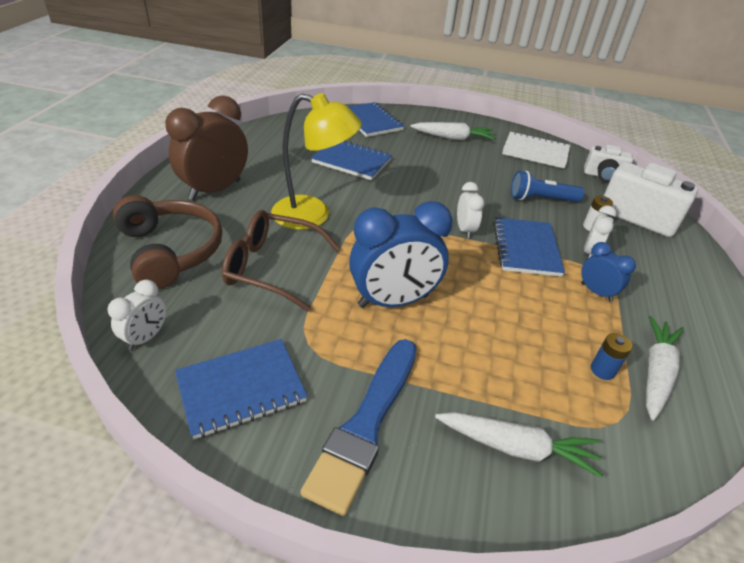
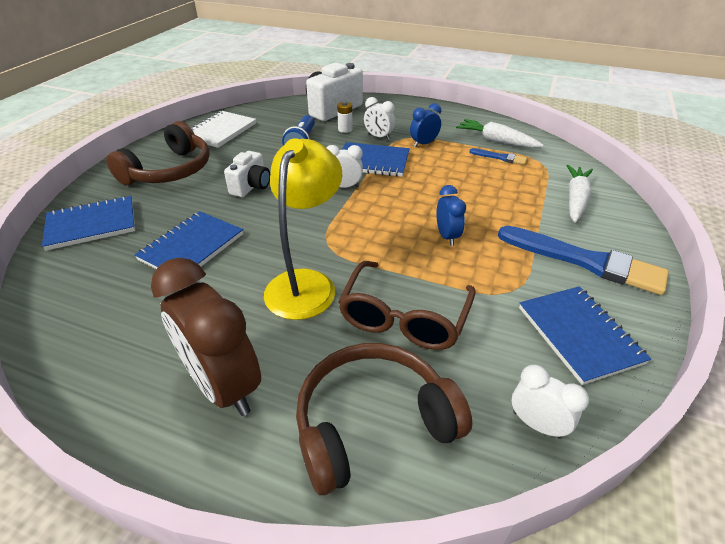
camera: 80 degrees left, 0 degrees up
(393, 301) = (447, 236): blue clock -> blue clock, size x0.51
(453, 138) = (169, 170): white carrot -> brown headphones
(602, 370) = (500, 157): blue battery -> blue brush
(603, 176) = (273, 110): white camera -> white camera (251, 186)

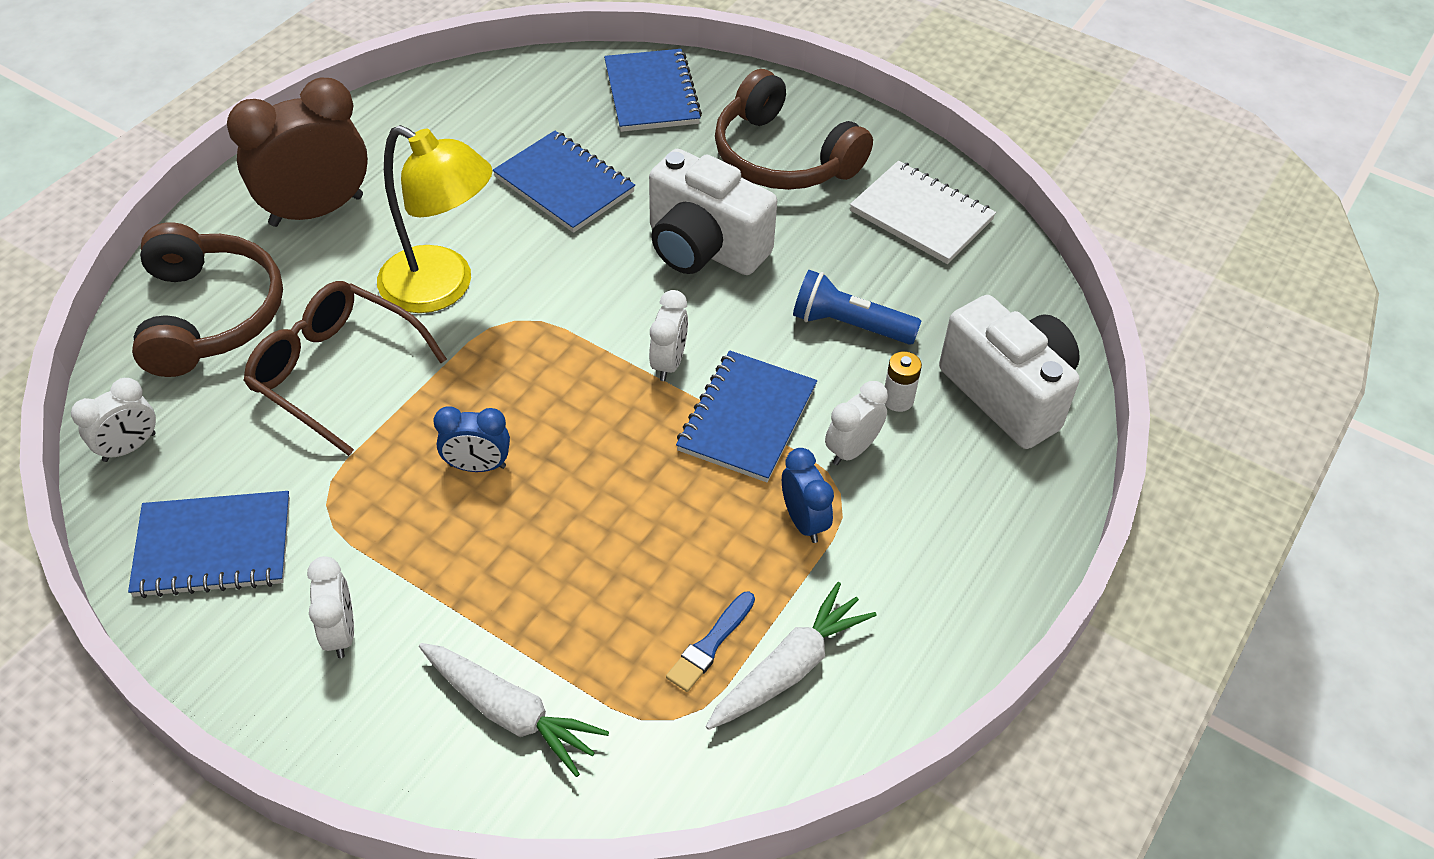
camera: 100 degrees right, 10 degrees up
(251, 186) = (704, 248): white camera -> white camera, size x1.68
(585, 261) = (340, 632): blue brush -> white clock

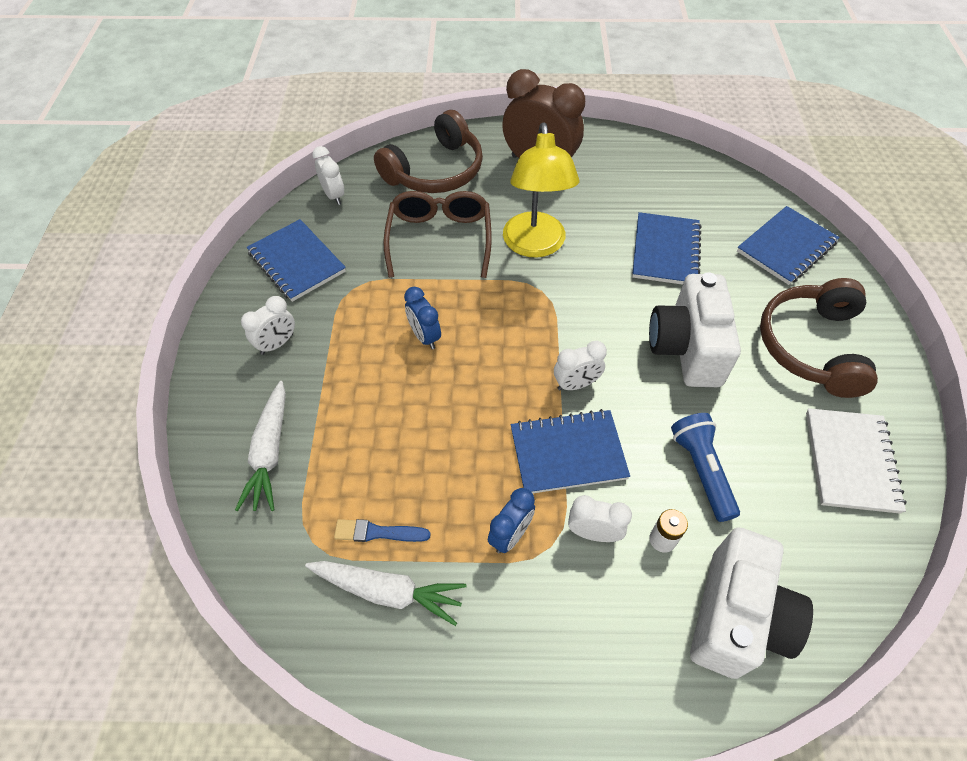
camera: 60 degrees right, 5 degrees up
(129, 447) = (334, 195): white clock -> white clock turned 135 degrees counterclockwise

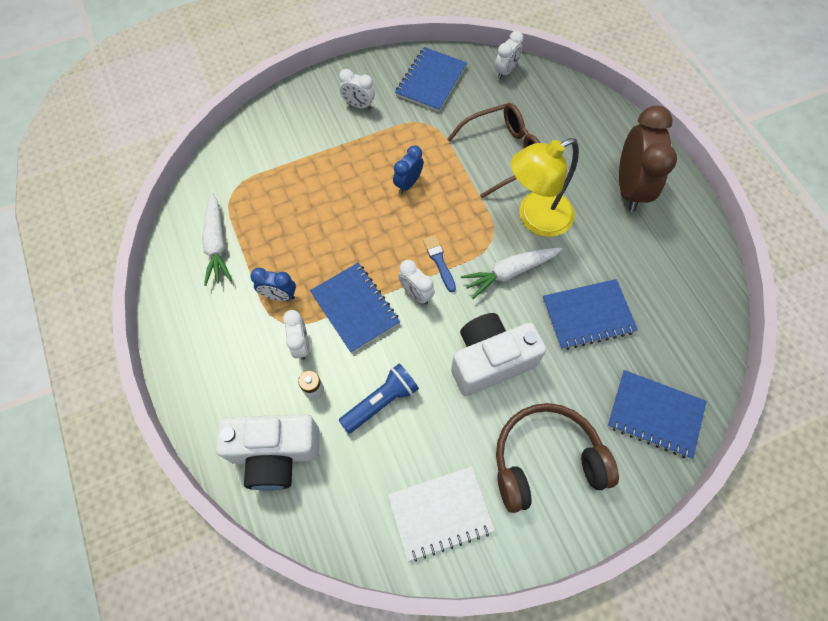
camera: 65 degrees right, 10 degrees up
(270, 453) = (279, 142): white carrot -> white carrot (509, 273)
(378, 532) = (251, 222): blue brush -> blue brush (439, 261)
(435, 171) = (573, 121): brown headphones -> none

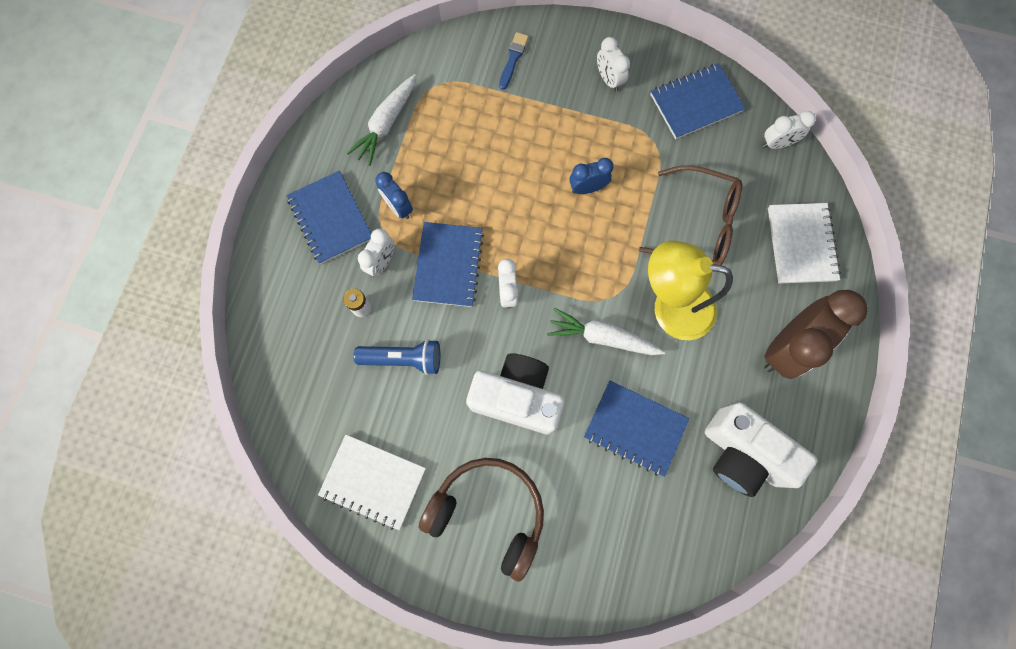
camera: 40 degrees right, 10 degrees up
(275, 454) = (294, 333): white camera -> white camera (742, 453)
(439, 261) = (551, 279): blue brush -> blue brush (513, 59)
(578, 120) = (801, 244): none -> white notebook
(654, 414) = (611, 555): blue notebook -> blue notebook (330, 218)

